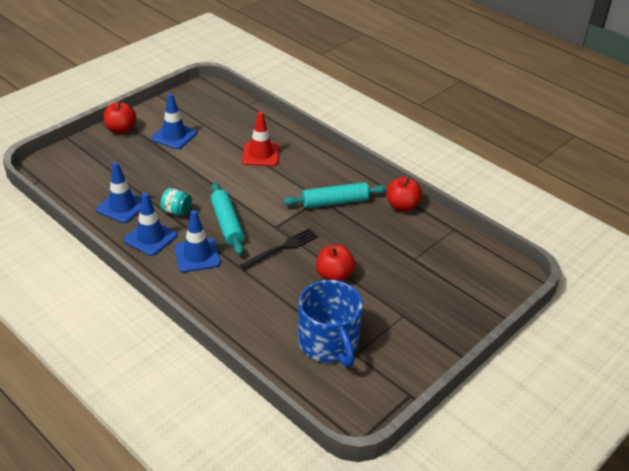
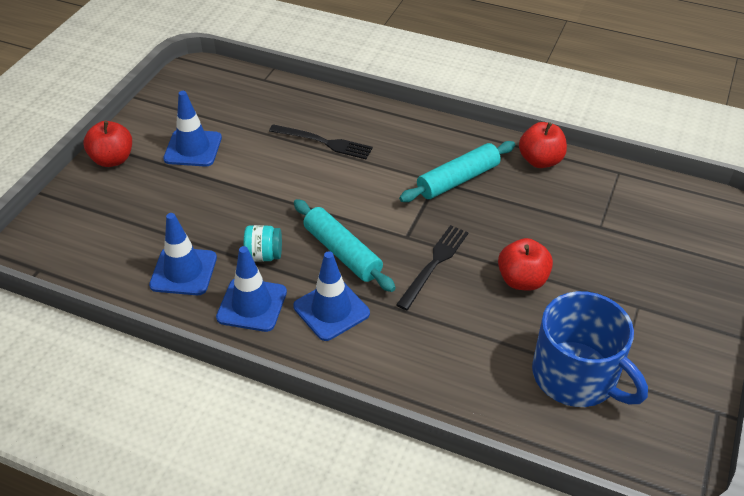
camera: 20 degrees left, 5 degrees up
(261, 154) = (324, 142): red traffic cone -> black fork

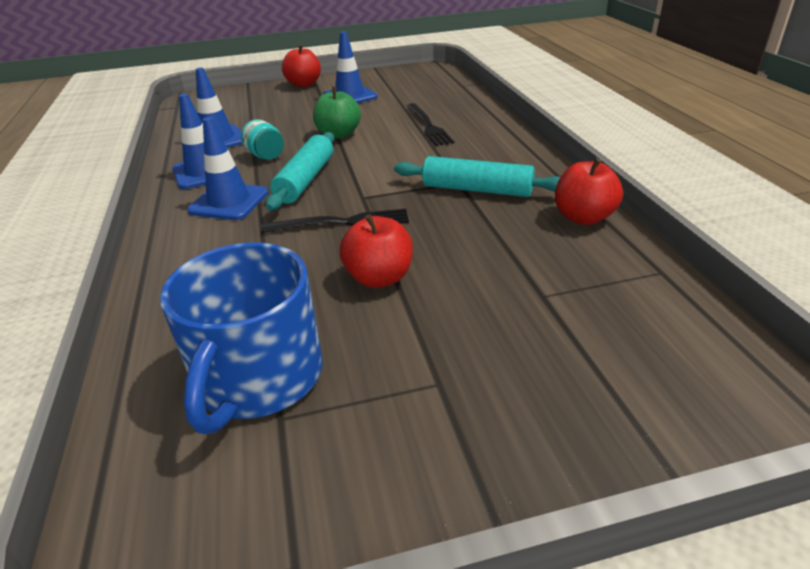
camera: 55 degrees right, 10 degrees down
(275, 196) = (338, 134): none -> green apple

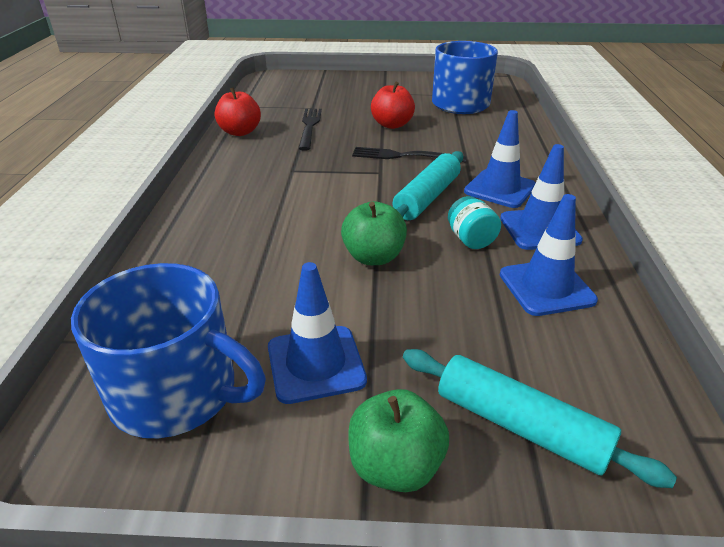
camera: 165 degrees left, 0 degrees up
(304, 84) = (395, 466): red apple -> green apple
(406, 82) = (177, 392): none -> blue mug
(428, 126) = (254, 246): black fork -> black fork (309, 127)
(477, 189) = (285, 161): turquoise rolling pin -> turquoise rolling pin (520, 426)

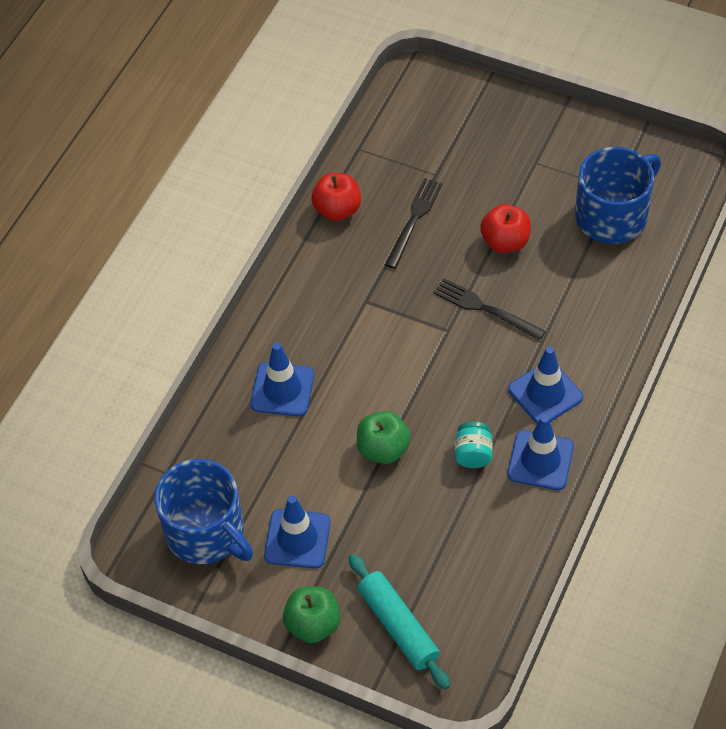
camera: 25 degrees right, 20 degrees up
(427, 197) = (469, 385): turquoise rolling pin -> none
(546, 287) = (496, 526): blue traffic cone -> blue traffic cone (282, 389)

